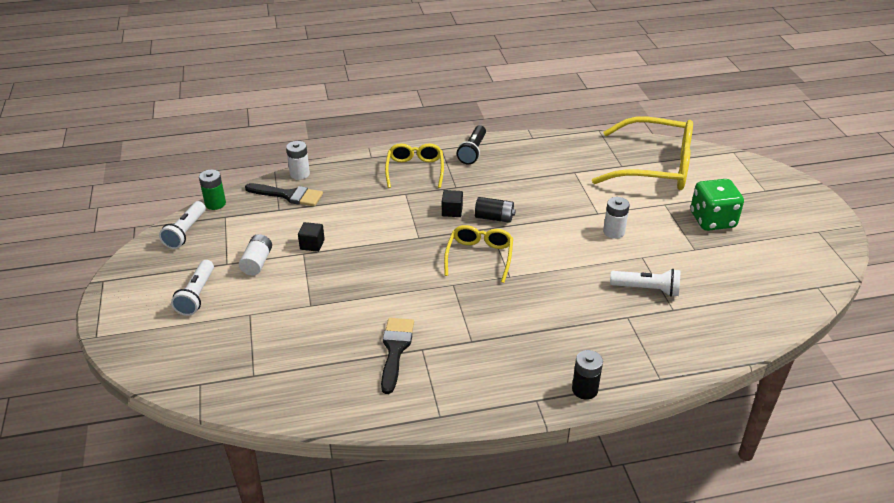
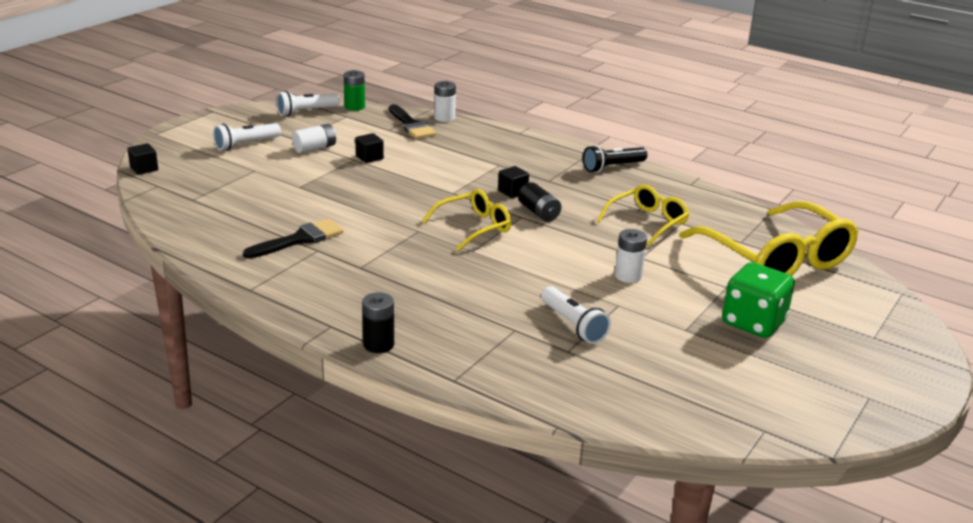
camera: 45 degrees right, 10 degrees down
(156, 377) = (144, 169): none -> black cube
(415, 170) = (537, 155): yellow glasses -> yellow glasses (647, 222)

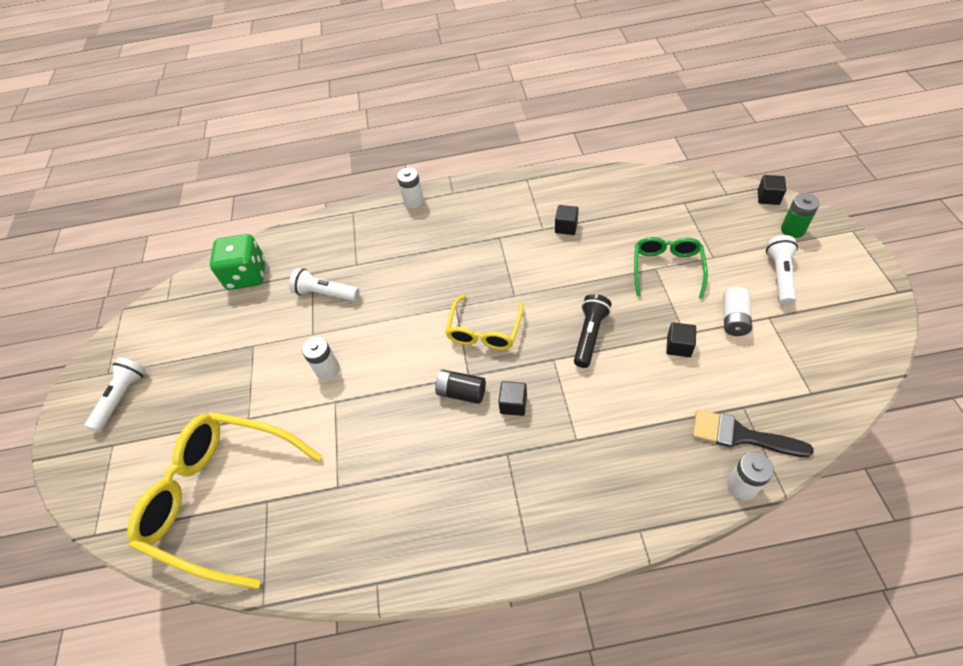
camera: 145 degrees right, 25 degrees up
(294, 182) = (667, 269): none -> green glasses
(299, 239) = (566, 227): black brush -> black cube
(306, 112) = (848, 364): white flashlight -> white flashlight (122, 397)
(354, 107) = (839, 418): green battery -> green battery (792, 230)
(378, 344) = (414, 201): black battery -> white battery
(612, 167) = (478, 542): black flashlight -> black flashlight (590, 335)
(647, 222) = (365, 460): yellow glasses -> none
(753, 323) = (208, 389): green dice -> green dice (247, 275)

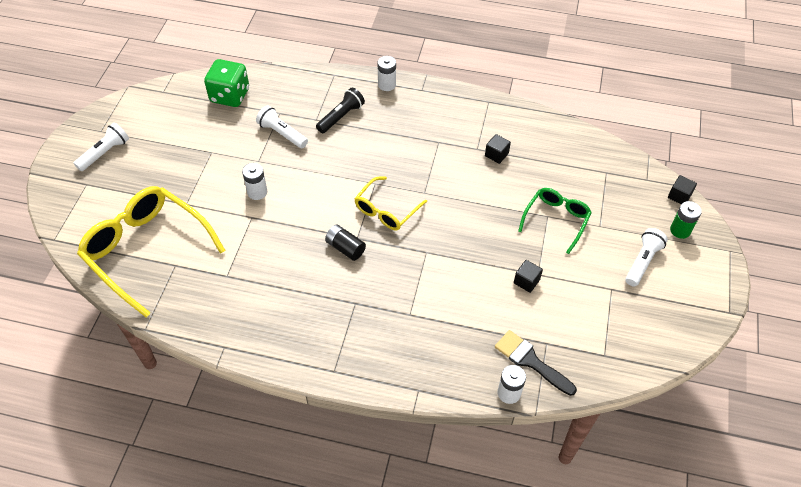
camera: 15 degrees right, 0 degrees up
(513, 404) = (378, 271): black cube -> none
(590, 335) = (464, 246): black flashlight -> black flashlight (341, 117)
(734, 319) = (583, 279): white battery -> none

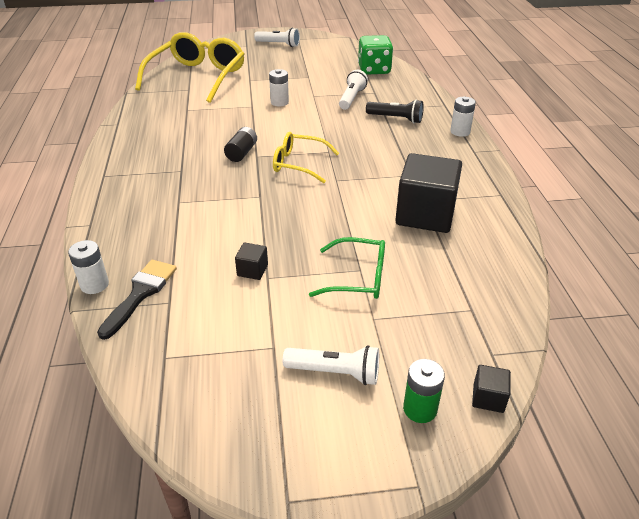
camera: 70 degrees right, 15 degrees down
(496, 154) = (425, 215): black cube -> black cube, size x2.38

